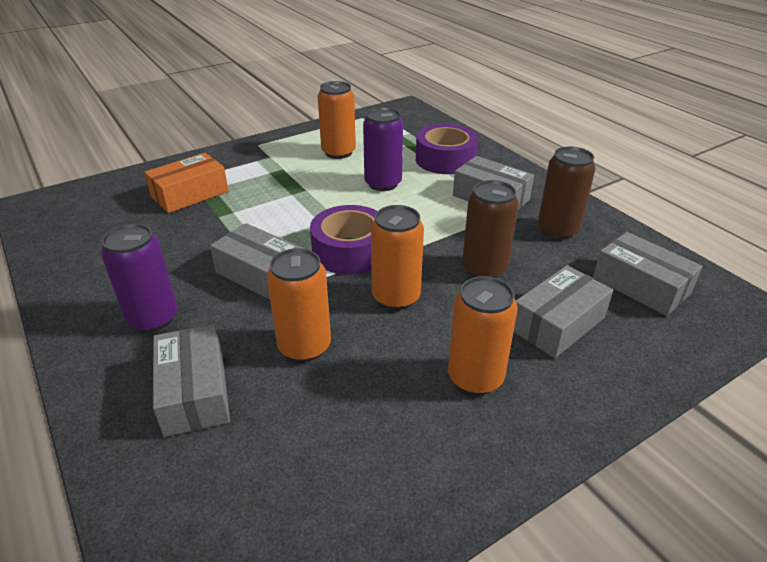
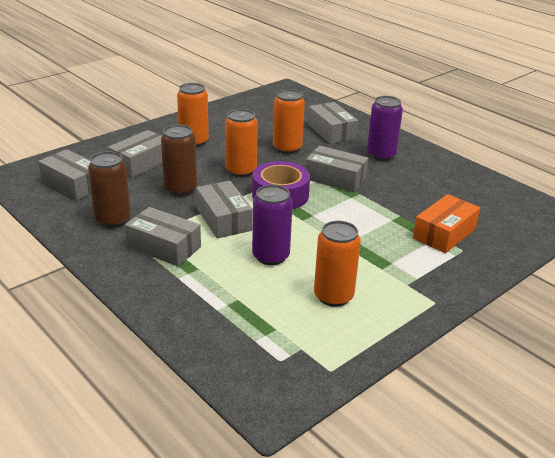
camera: 170 degrees right, 5 degrees down
(427, 223) = (223, 219): none -> grey box
(445, 159) = (207, 293): purple tape -> none

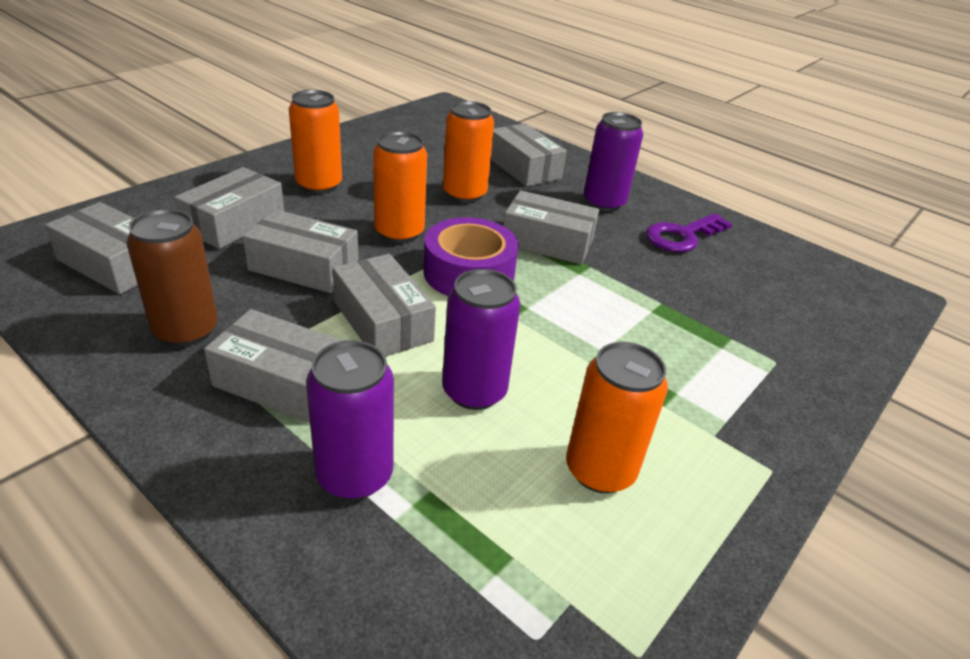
camera: 10 degrees left, 5 degrees up
(180, 189) = (304, 267): brown can -> grey box
(199, 290) = (354, 475): none -> purple can
(429, 177) = (682, 236): none -> purple key
(444, 233) = (738, 332): orange box -> none

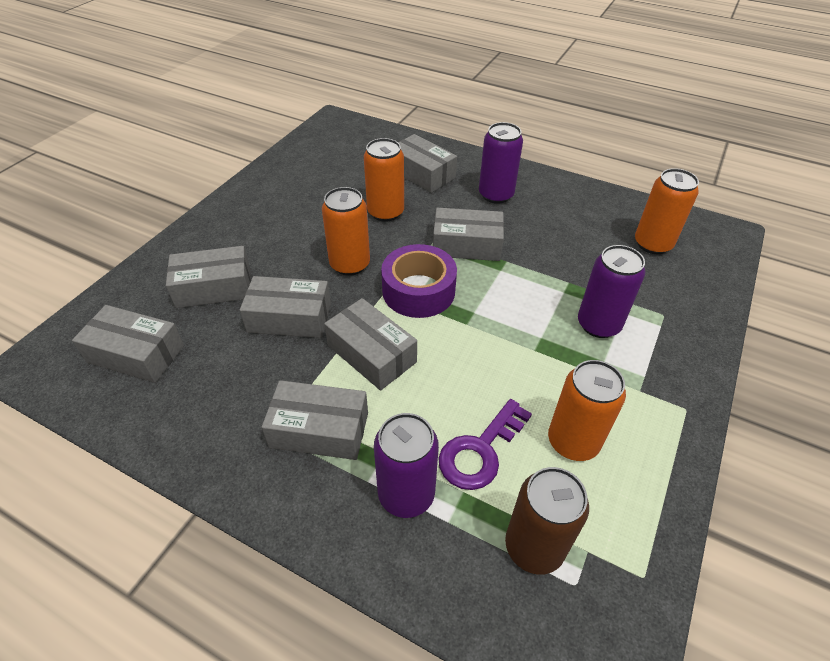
camera: 10 degrees left, 10 degrees up
(186, 330) = (225, 403): brown can -> brown can (534, 547)
(234, 222) = (214, 288): grey box -> grey box turned 60 degrees clockwise
(319, 185) = (265, 231): orange can -> orange can (652, 244)
(474, 391) = (463, 399): purple can -> purple can (598, 324)
(682, 236) = (564, 214): purple key -> purple key (480, 451)

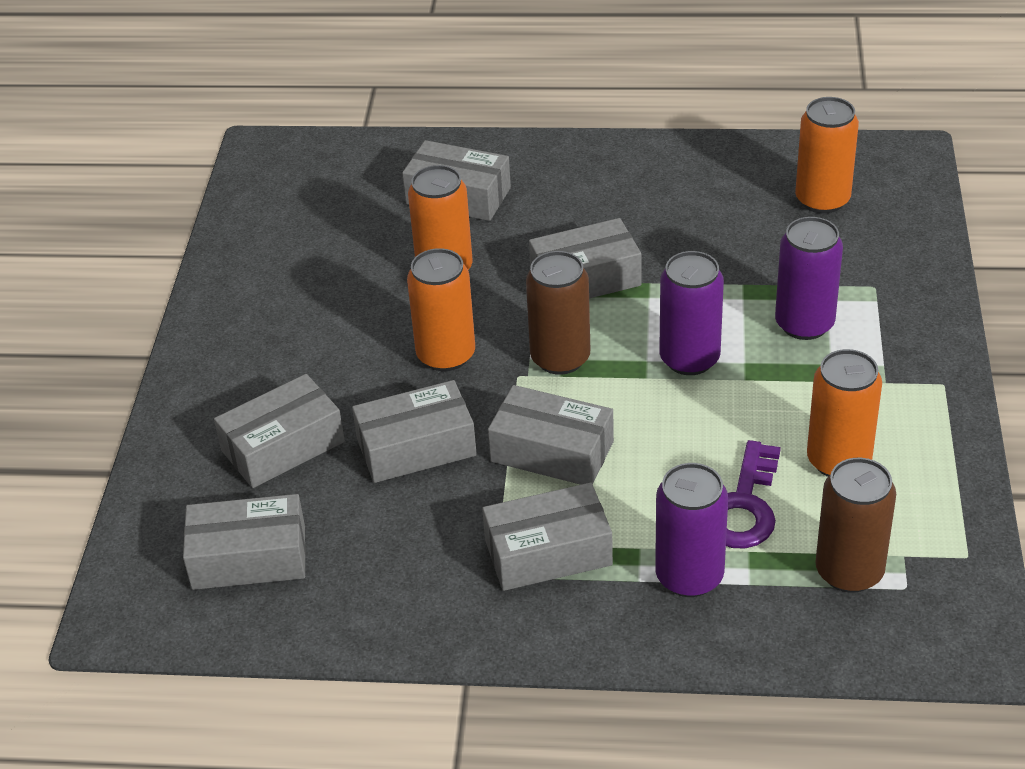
camera: 20 degrees left, 5 degrees down
(418, 291) = (560, 358): purple tape -> brown can
(496, 195) = (582, 195): purple can -> purple can (689, 359)

